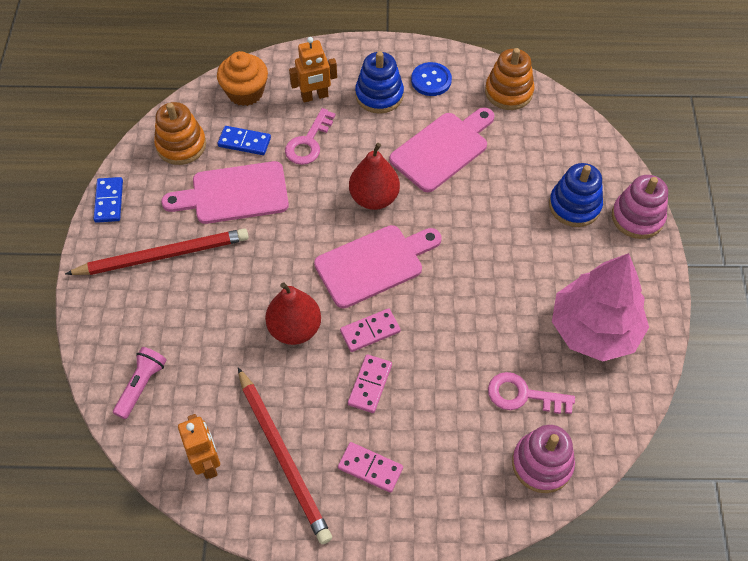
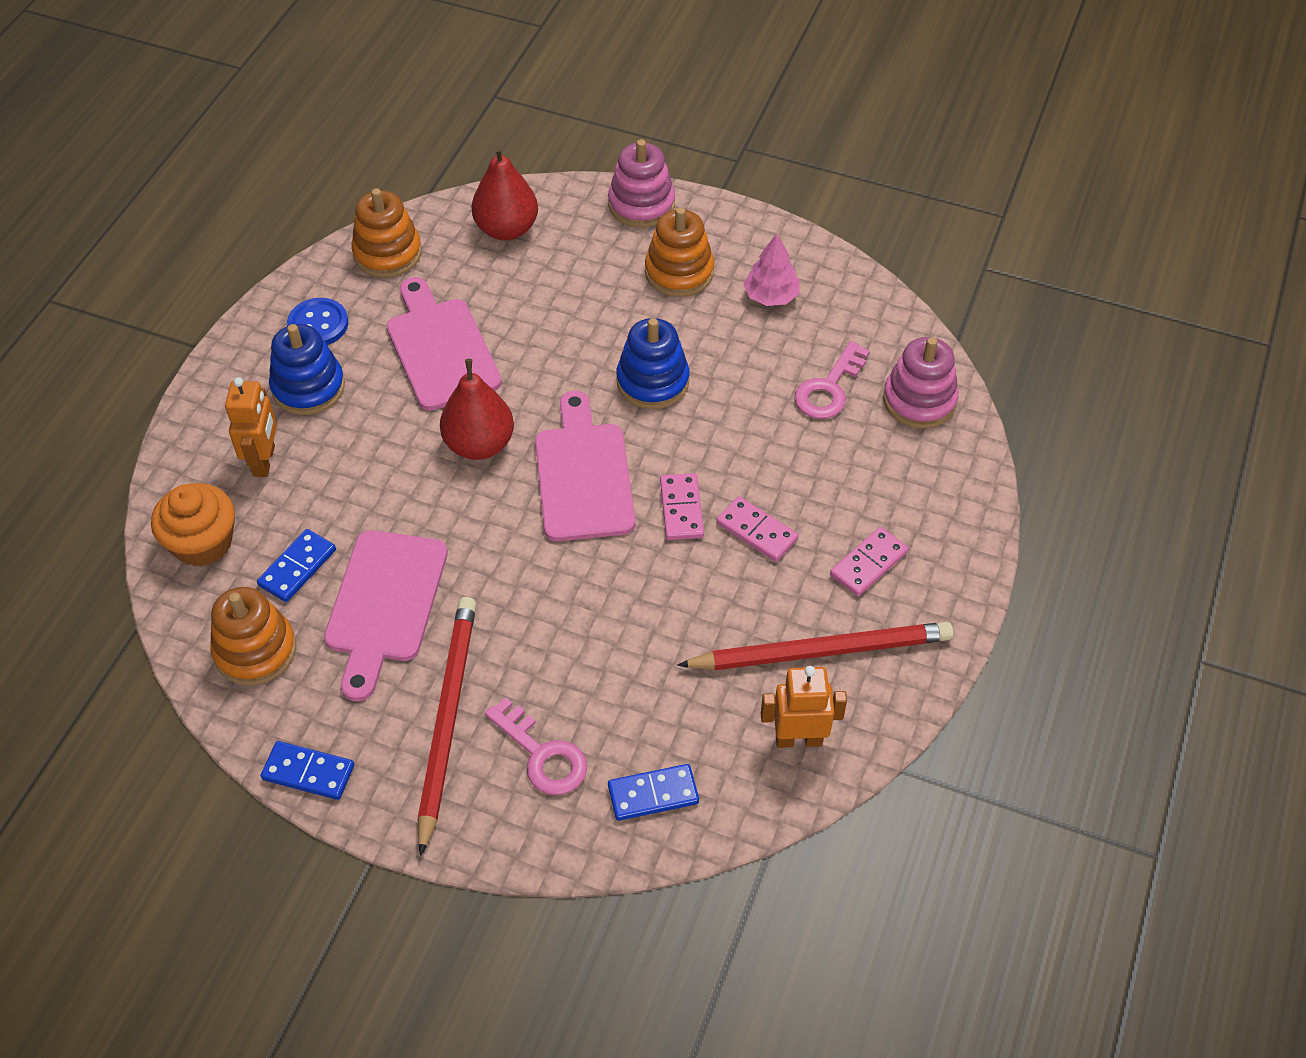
camera: 70 degrees left, 5 degrees down
(141, 385) = (653, 794): pink flashlight -> blue domino
(295, 328) = (641, 589): red pear -> red pear (506, 229)
(308, 142) = (343, 491): pink key -> pink key (542, 755)
(574, 206) = (596, 253): blue stacking toy -> blue stacking toy (652, 381)
(584, 262) = (679, 272): none -> orange stacking toy
(594, 329) = (771, 296): pink tree -> pink tree, size x0.48

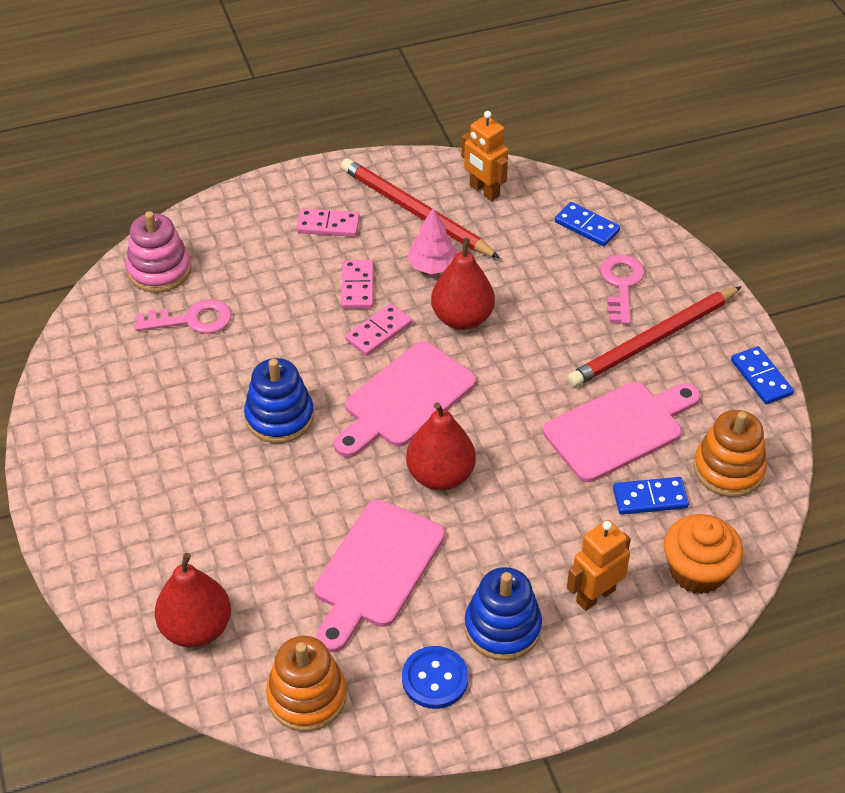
camera: 130 degrees left, 5 degrees down
(634, 584) = (462, 318): none -> red pear
(641, 204) = (81, 552): pink stacking toy -> none
(679, 272) = (145, 474): orange stacking toy -> none
(771, 296) = (122, 403): pink tree -> pink tree (432, 266)

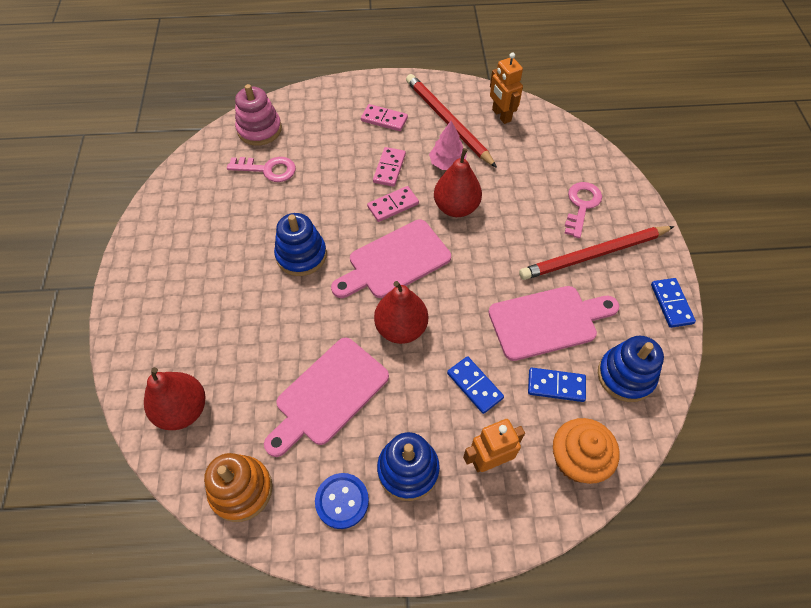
camera: 15 degrees right, 10 degrees up
(586, 226) = (568, 156): blue domino -> blue domino (474, 386)
(728, 469) = (625, 376): orange stacking toy -> blue stacking toy

